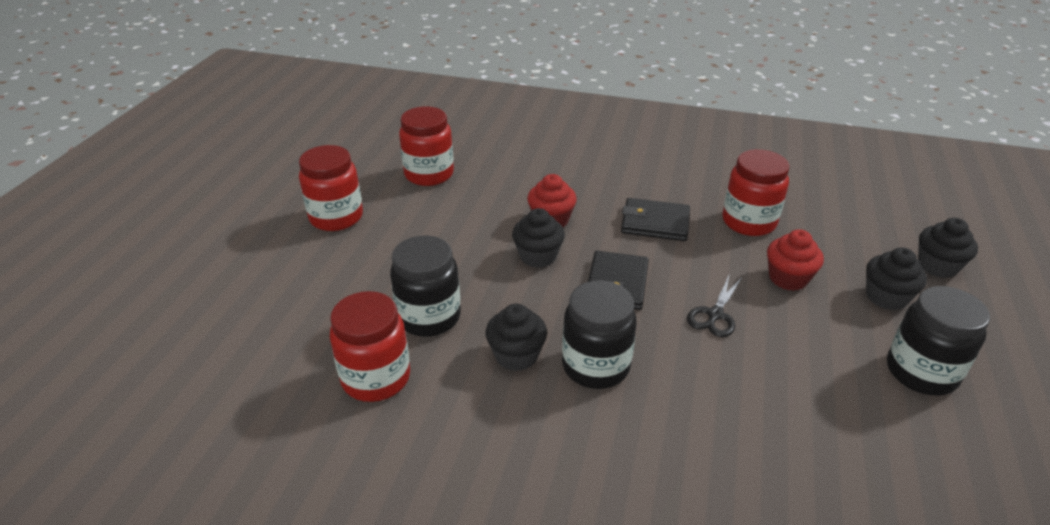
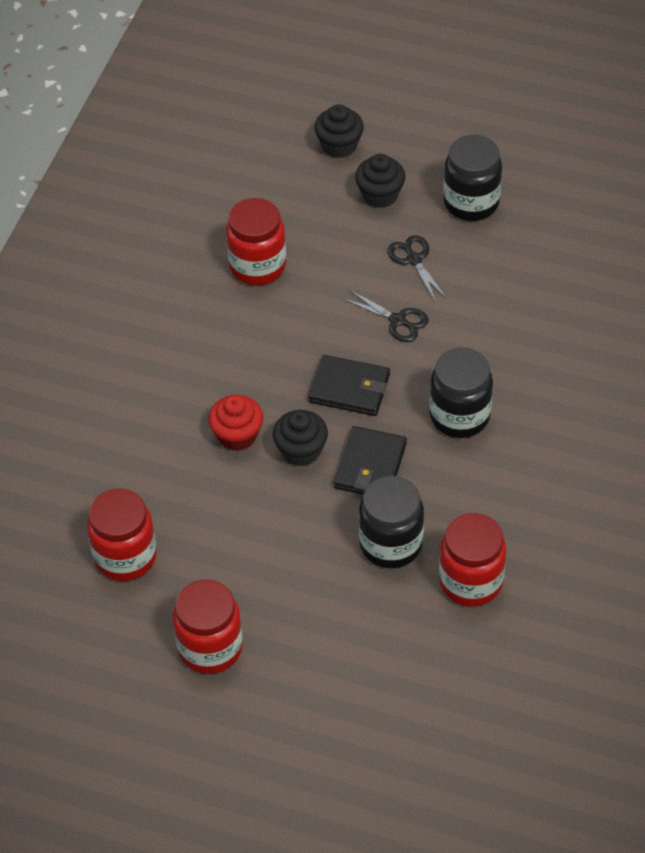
camera: 85 degrees left, 15 degrees up
(516, 355) = (445, 474): black cupcake -> none
(655, 223) = (251, 344): black wallet -> black wallet (370, 466)
(788, 278) = (350, 256): red cupcake -> none
(806, 325) = (414, 260): none -> black scissors

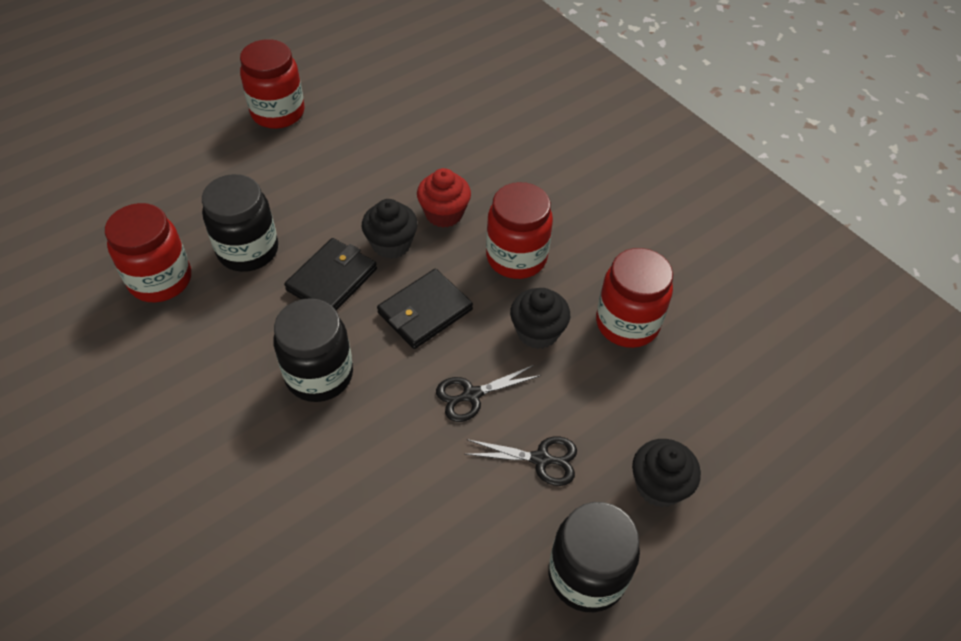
camera: 120 degrees right, 0 degrees up
(125, 556) = (395, 106): red jar -> red jar (516, 257)
(339, 145) = (764, 492): black cupcake -> black cupcake (537, 332)
(370, 466) = (332, 279): black wallet -> black wallet turned 75 degrees clockwise

